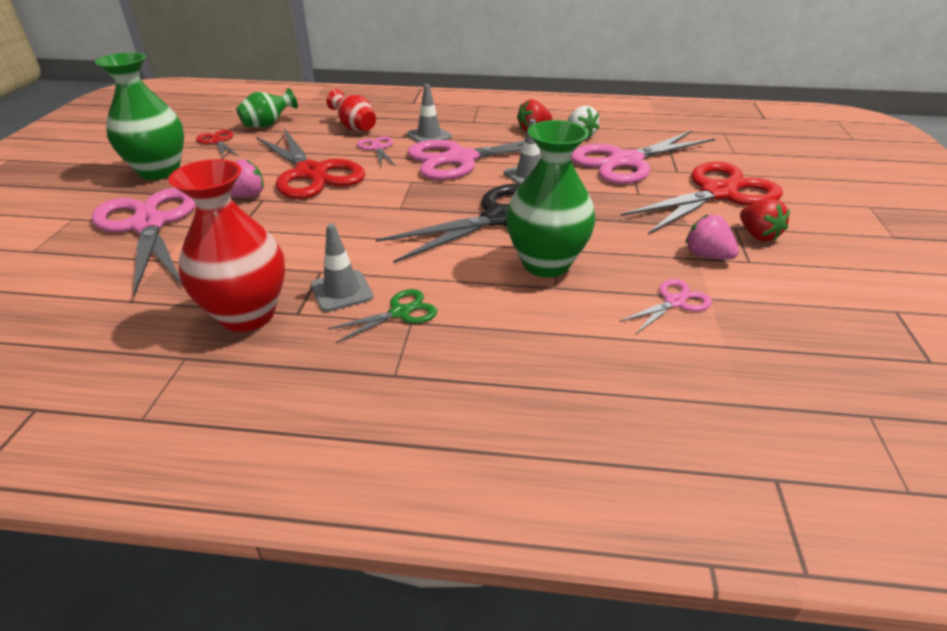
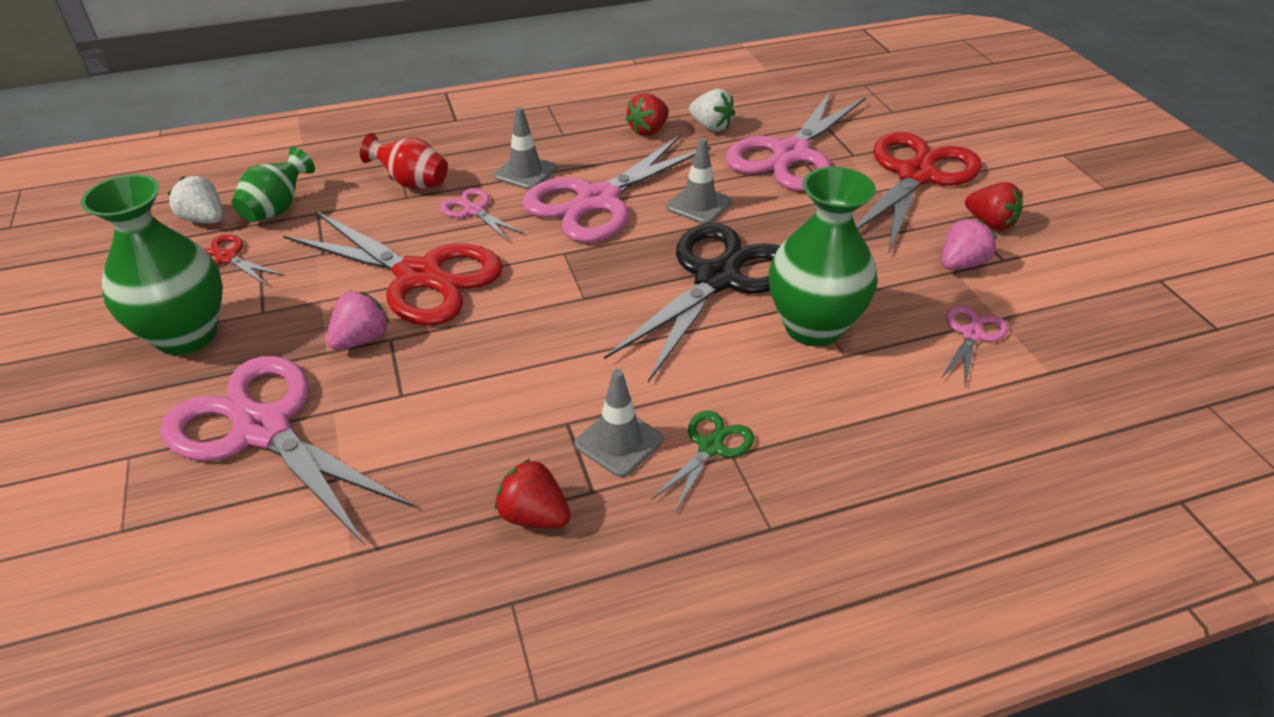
camera: 25 degrees left, 5 degrees up
(226, 122) = (205, 219): none -> white strawberry
(247, 315) = (534, 515): red vase -> red strawberry
(707, 255) = (961, 264): pink strawberry -> pink strawberry turned 120 degrees clockwise

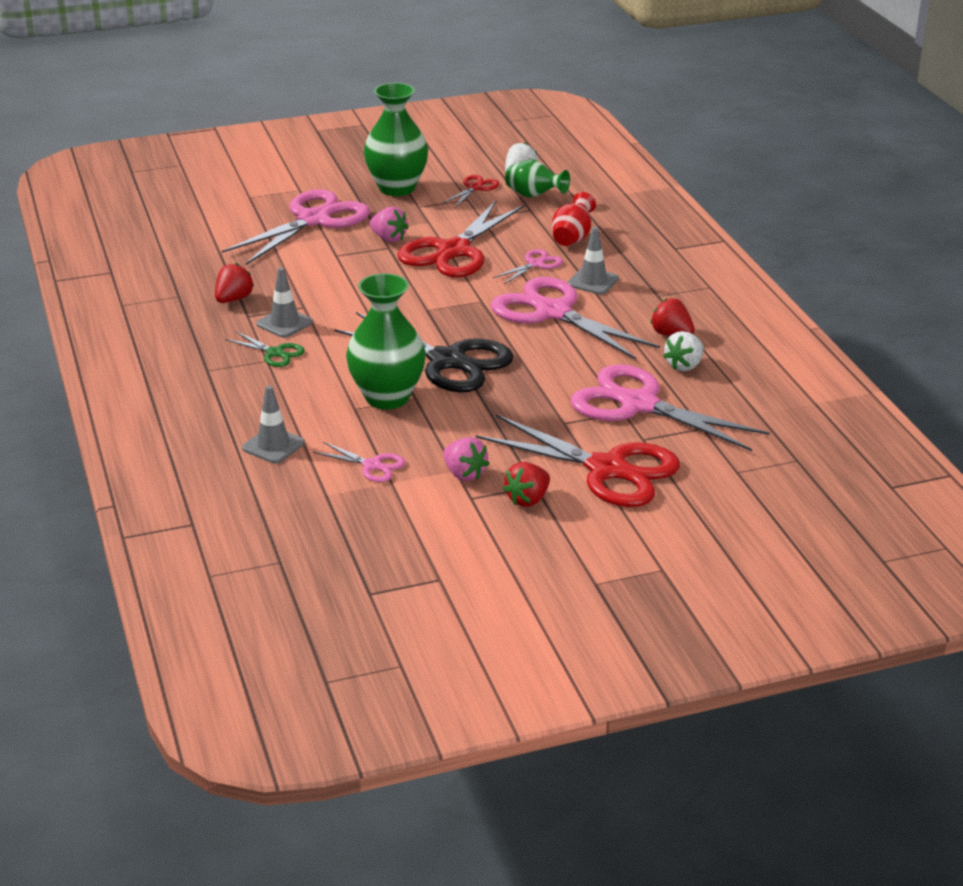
camera: 90 degrees right, 10 degrees down
(699, 205) = (549, 356): grey traffic cone -> grey traffic cone (273, 445)

